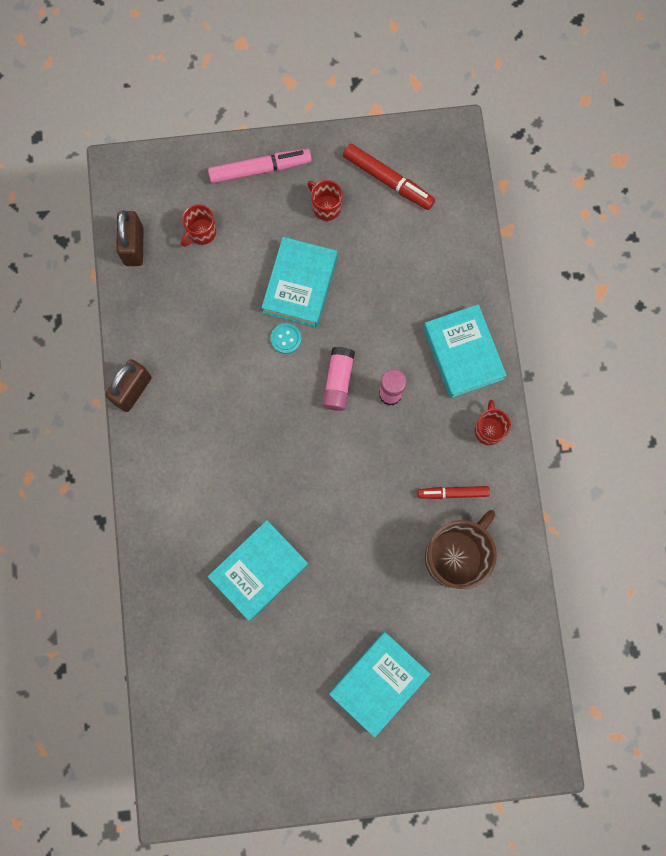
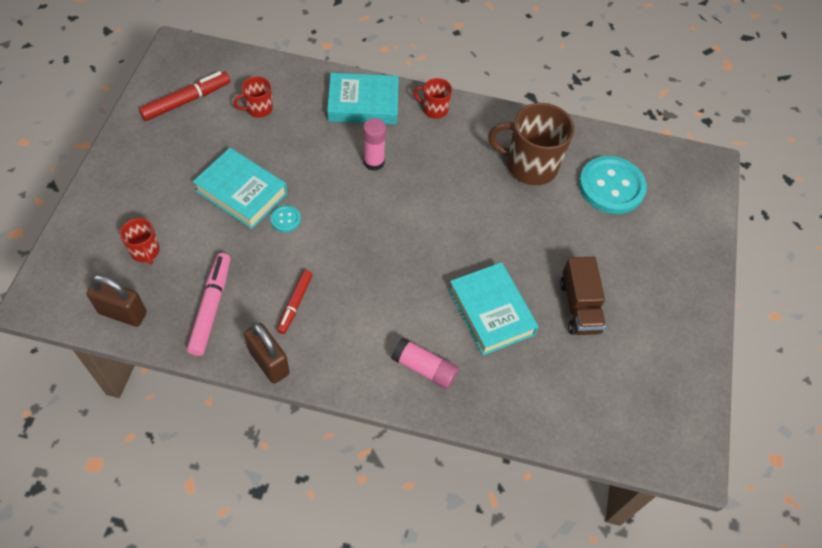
camera: 75 degrees left, 20 degrees down
(259, 169) = (114, 186): pink marker -> pink marker (211, 307)
(298, 655) = (579, 306): none -> brown truck
(326, 207) = (182, 150): red mug -> red mug (258, 109)
(338, 382) = (345, 194): pink glue stick -> pink glue stick (424, 368)
(378, 682) = (620, 254): turquoise book -> none
(453, 493) = (477, 149): red marker -> red marker (295, 304)
(455, 556) = (530, 165): brown mug -> brown mug turned 45 degrees counterclockwise
(464, 652) = (611, 186): none -> turquoise button

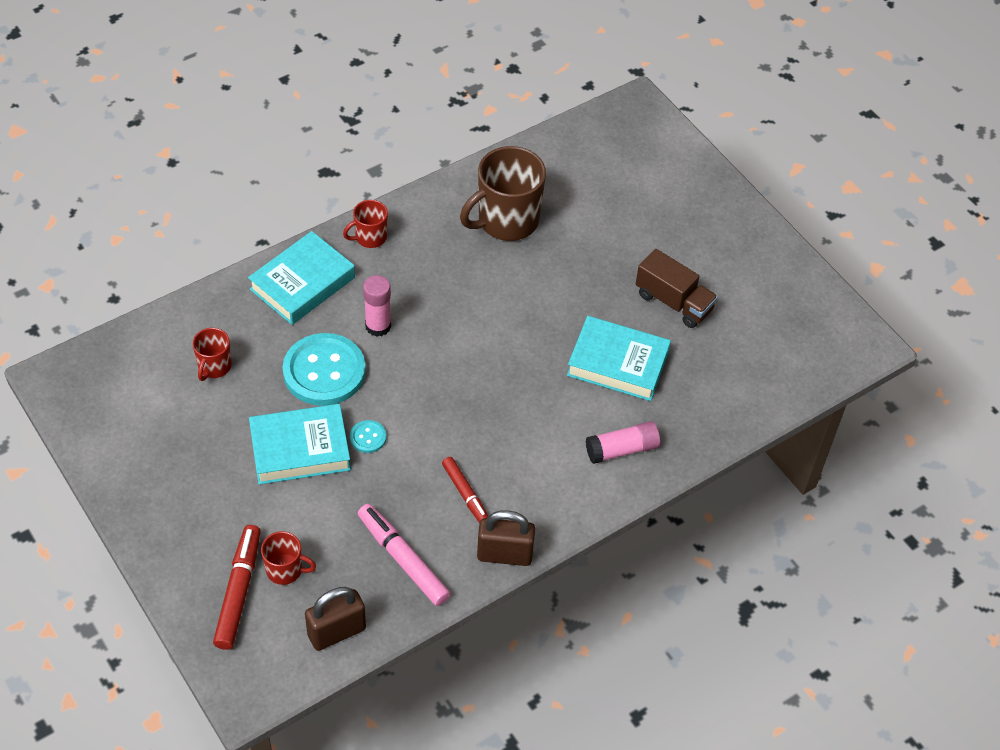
camera: 45 degrees left, 5 degrees down
(186, 101) = (136, 417): red marker -> red marker (238, 592)
(611, 186) = (587, 185): turquoise button -> turquoise button (324, 371)

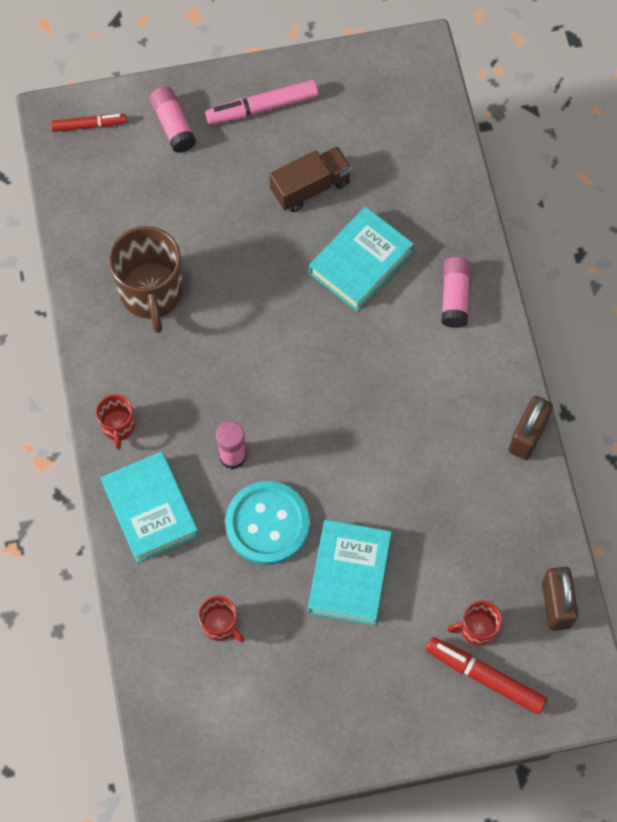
camera: 65 degrees left, 15 degrees up
(285, 570) = (477, 629): red mug -> red mug turned 135 degrees counterclockwise
(368, 437) = (359, 509): turquoise button -> none
(403, 560) = (502, 523): pink marker -> pink marker (262, 107)
(465, 494) = (453, 446): red marker -> red marker (89, 125)
(677, 185) = (173, 125): none -> pink glue stick

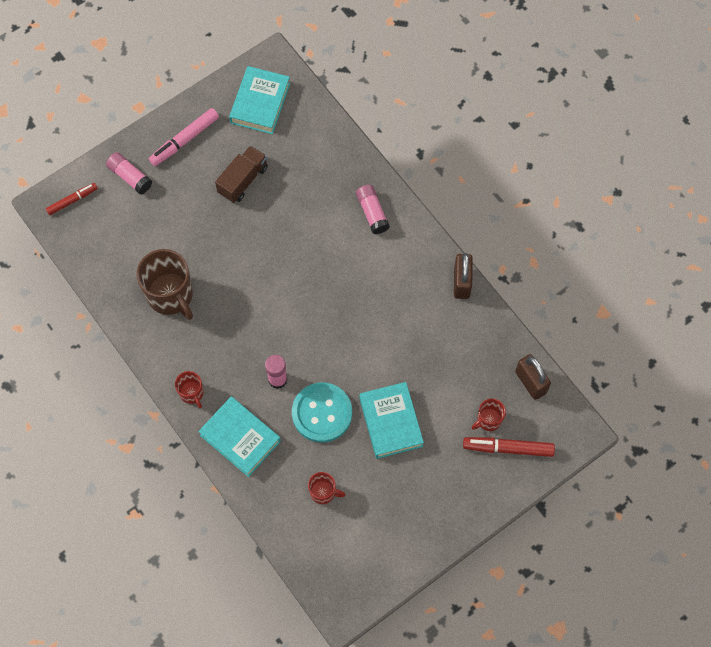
camera: 25 degrees left, 0 degrees up
(360, 262) = (300, 216): turquoise book -> turquoise book (260, 103)

